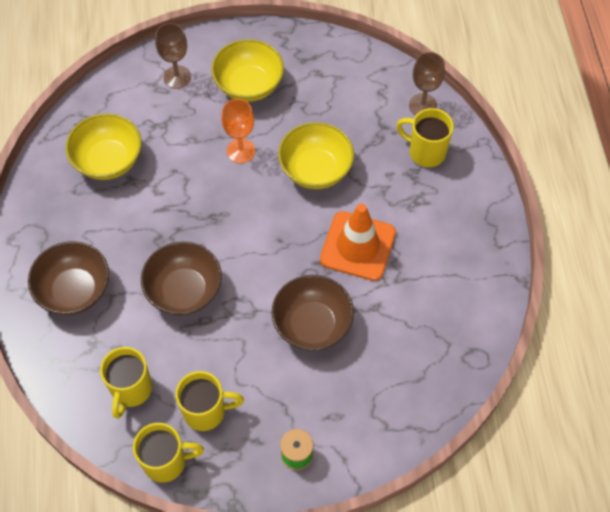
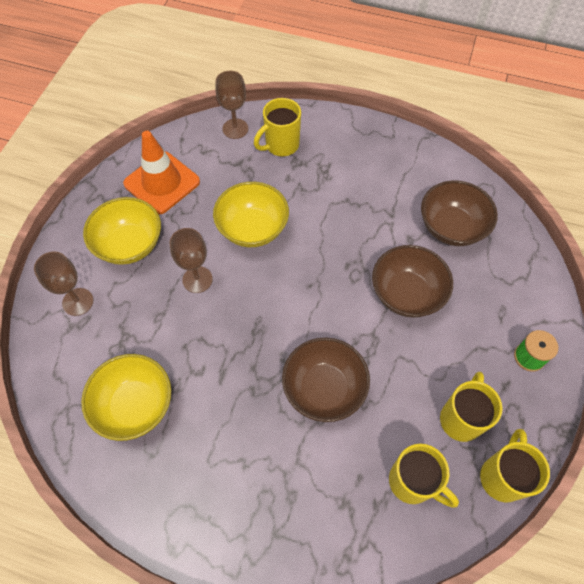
camera: 65 degrees left, 0 degrees up
(74, 290) = (273, 499): brown bowl -> brown bowl (451, 227)
(241, 151) = (197, 279): orange goblet -> brown goblet
(357, 246) = (346, 229): orange traffic cone -> orange traffic cone (162, 183)

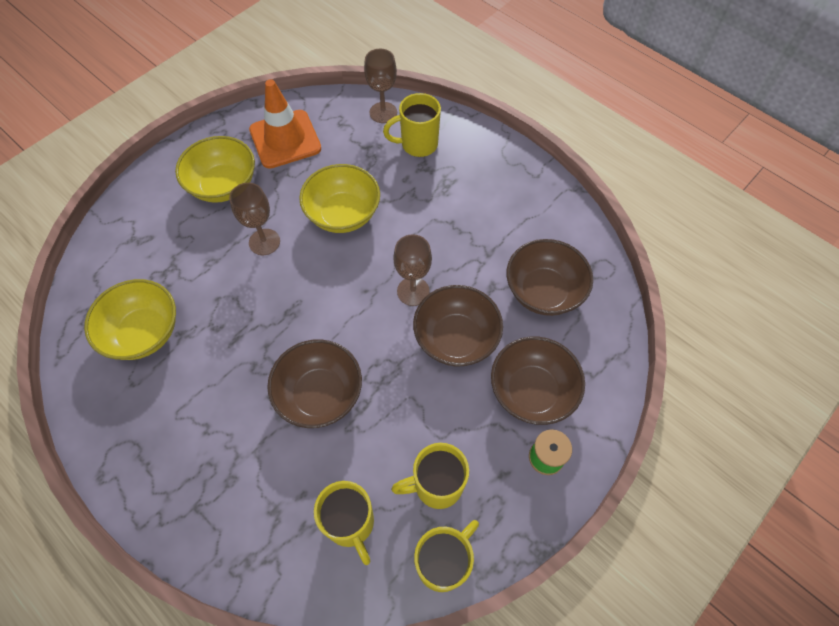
camera: 25 degrees right, 0 degrees up
(78, 302) = (150, 219): brown goblet -> brown goblet (413, 291)
(461, 418) = (436, 485): yellow mug -> yellow mug turned 150 degrees counterclockwise
(489, 310) = (532, 391): none -> brown bowl

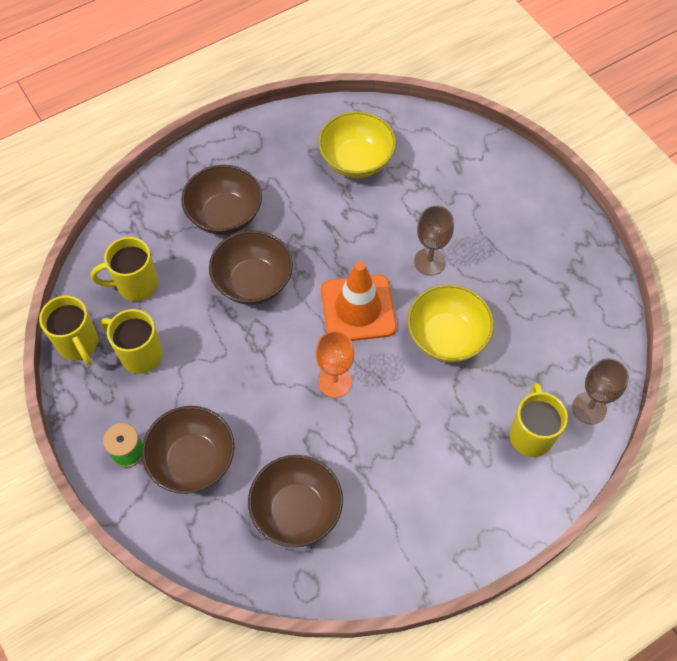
camera: 105 degrees right, 0 degrees up
(223, 185) = (509, 235): yellow bowl -> none
(285, 139) = (564, 299): orange traffic cone -> orange traffic cone (358, 308)
(413, 291) = (335, 382): brown goblet -> orange goblet
(436, 485) = (140, 354): yellow mug -> yellow mug turned 60 degrees counterclockwise
(456, 339) = (270, 408): brown bowl -> brown bowl (225, 215)

